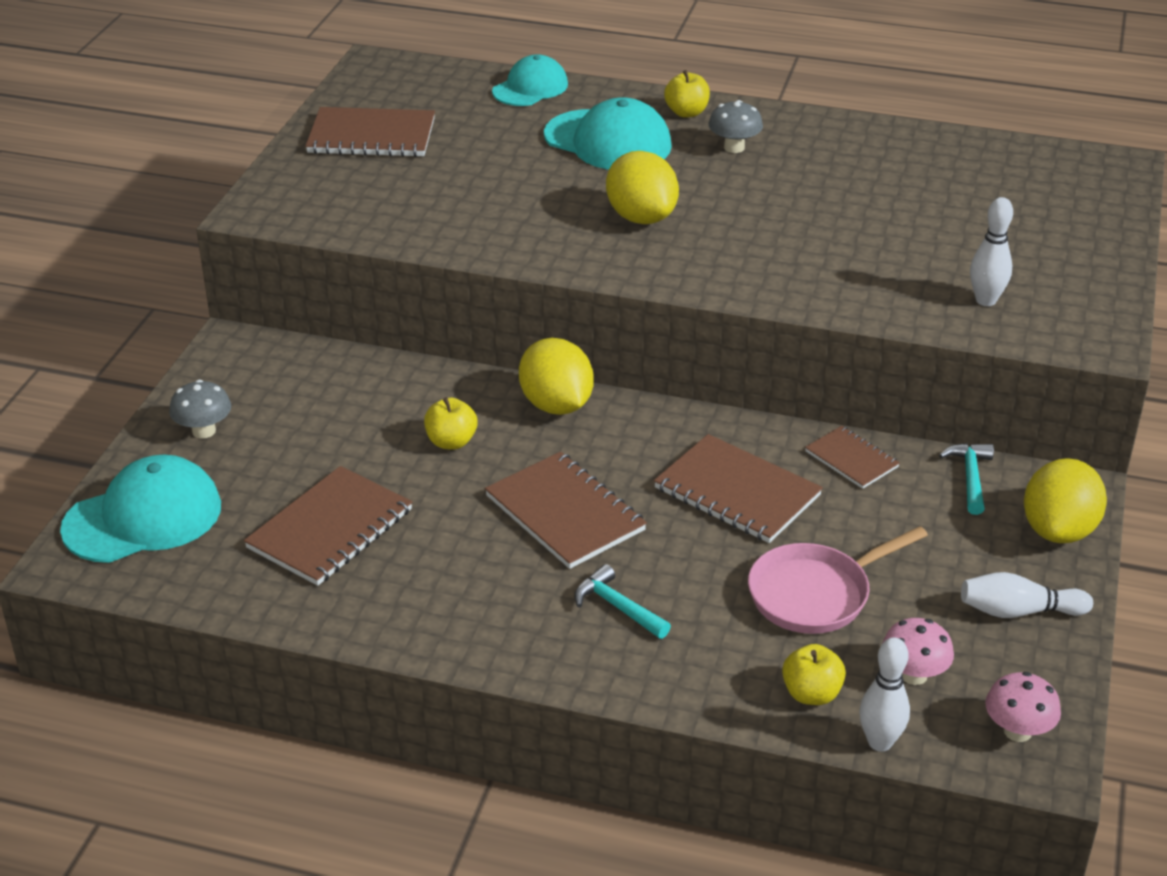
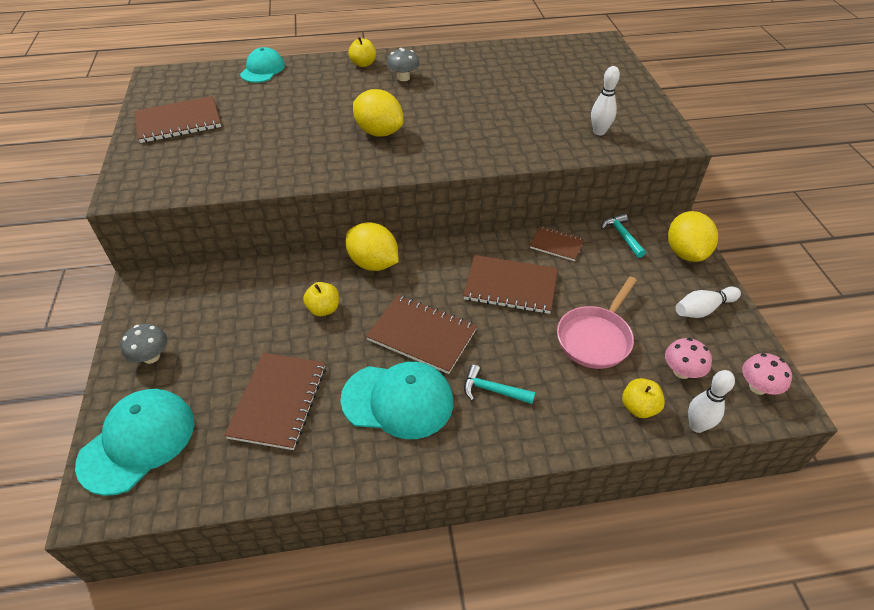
camera: 25 degrees left, 10 degrees up
(608, 141) = (329, 91): turquoise cap -> turquoise cap (398, 400)

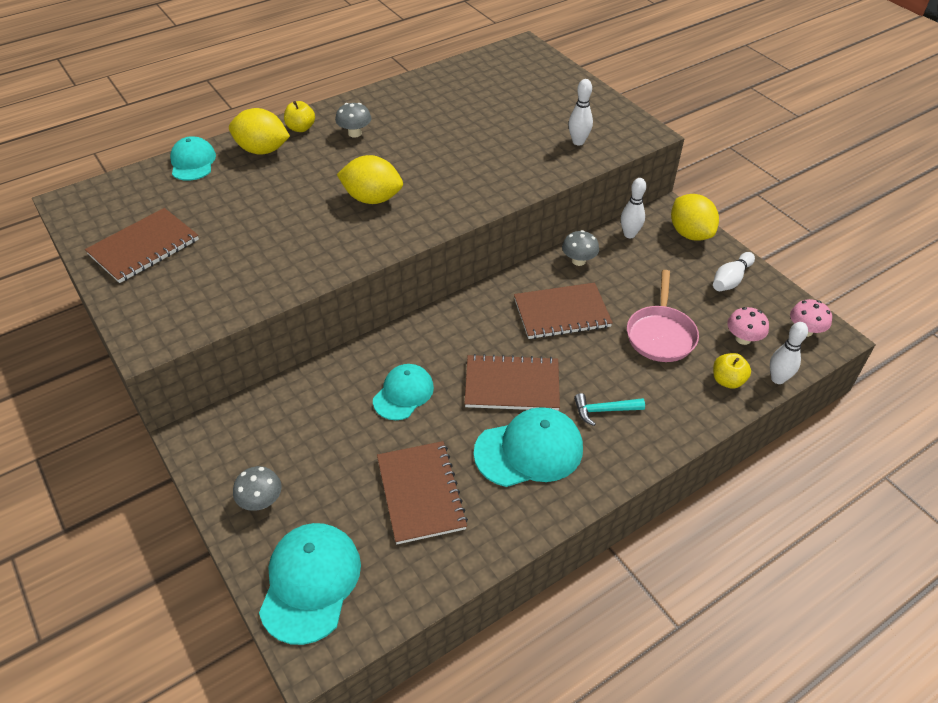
camera: 25 degrees left, 0 degrees up
(323, 309) = (403, 394): yellow apple -> turquoise cap
(373, 263) = (421, 333): yellow lemon -> yellow lemon (262, 150)
(556, 245) = (578, 261): brown notebook -> grey mushroom
(622, 235) = (629, 234): turquoise hammer -> white bowling pin

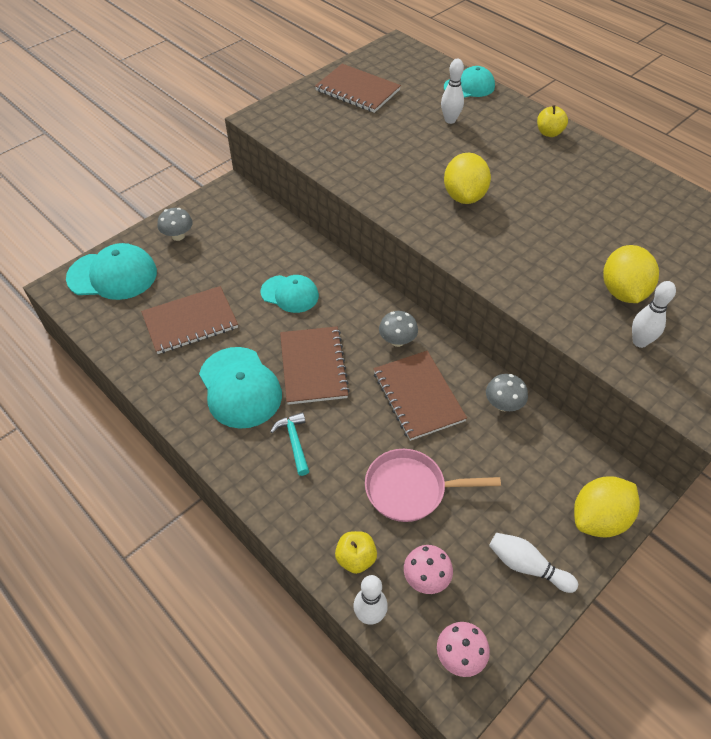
camera: 80 degrees right, 5 degrees up
(262, 150) = (504, 118): yellow lemon -> yellow lemon (622, 291)
(355, 133) = (559, 167): grey mushroom -> grey mushroom (397, 341)
(629, 234) = (569, 451): white bowling pin -> white bowling pin (450, 120)

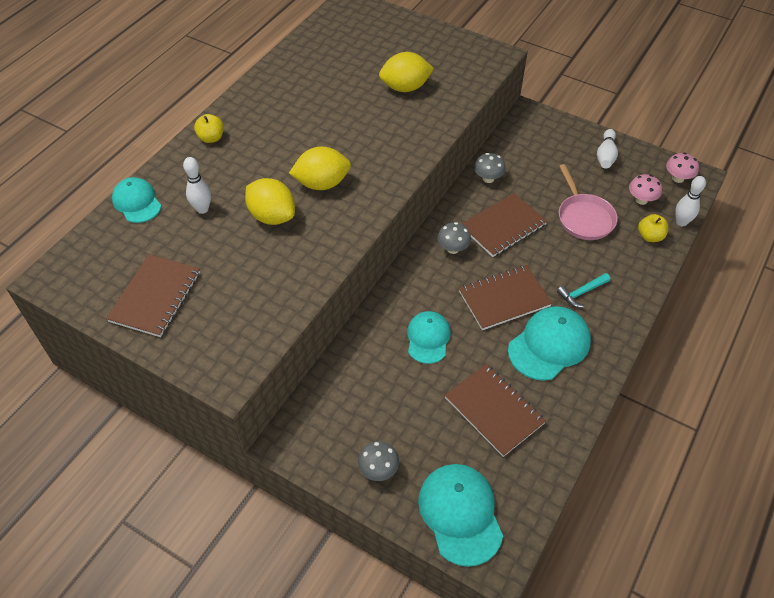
camera: 105 degrees left, 0 degrees up
(599, 518) = (555, 127): yellow lemon -> yellow lemon (272, 216)
(639, 342) = (451, 79): white bowling pin -> none

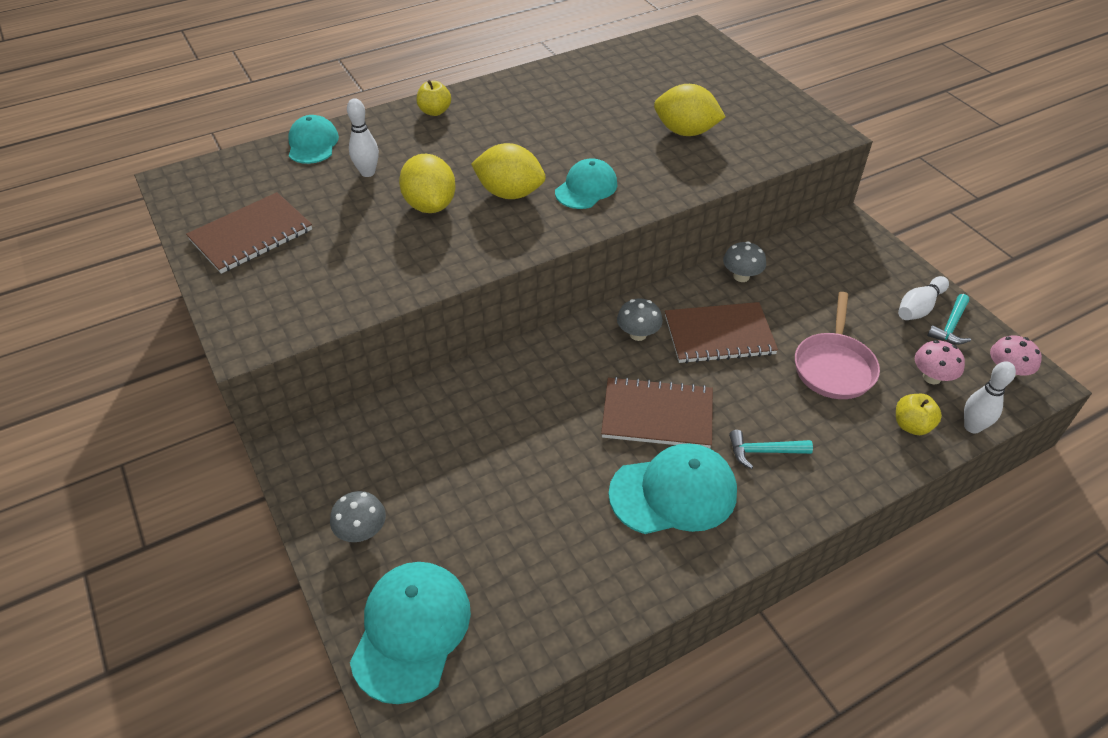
camera: 30 degrees right, 5 degrees down
(428, 338) = (531, 417): turquoise cap -> turquoise cap (586, 188)
(494, 410) = (545, 534): brown notebook -> none
(630, 161) = (950, 326): none -> turquoise hammer

